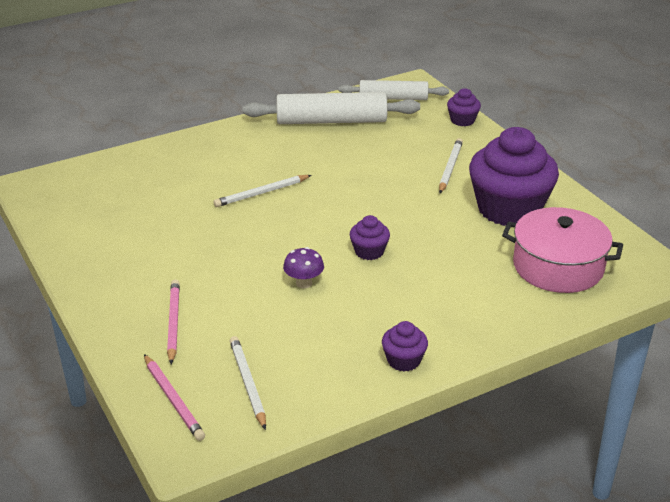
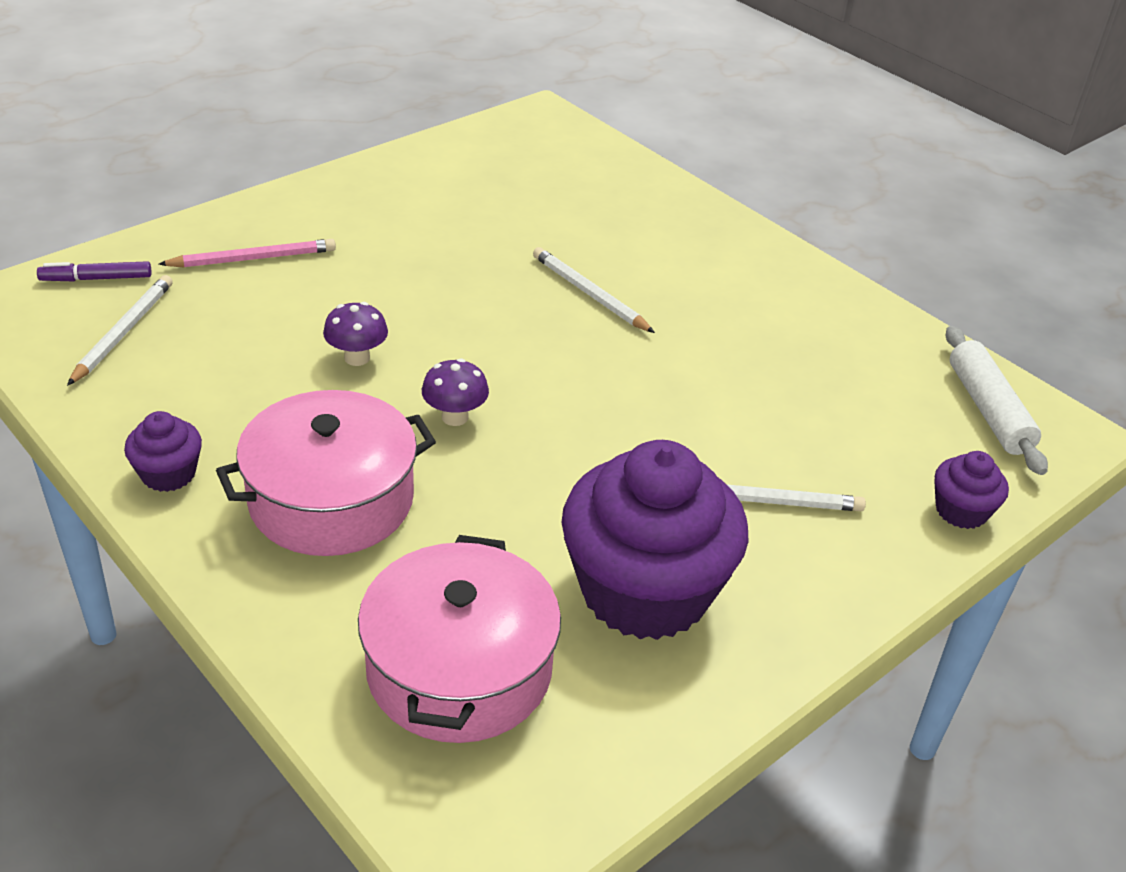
camera: 75 degrees right, 5 degrees up
(173, 399) = (96, 279): pink pencil -> purple marker
(248, 383) = (123, 332): white pencil -> white pencil turned 45 degrees counterclockwise
(331, 121) = (853, 342): white rolling pin -> none
(369, 251) = (455, 417): purple cupcake -> purple mushroom
(434, 299) = (331, 500): none -> pink pot

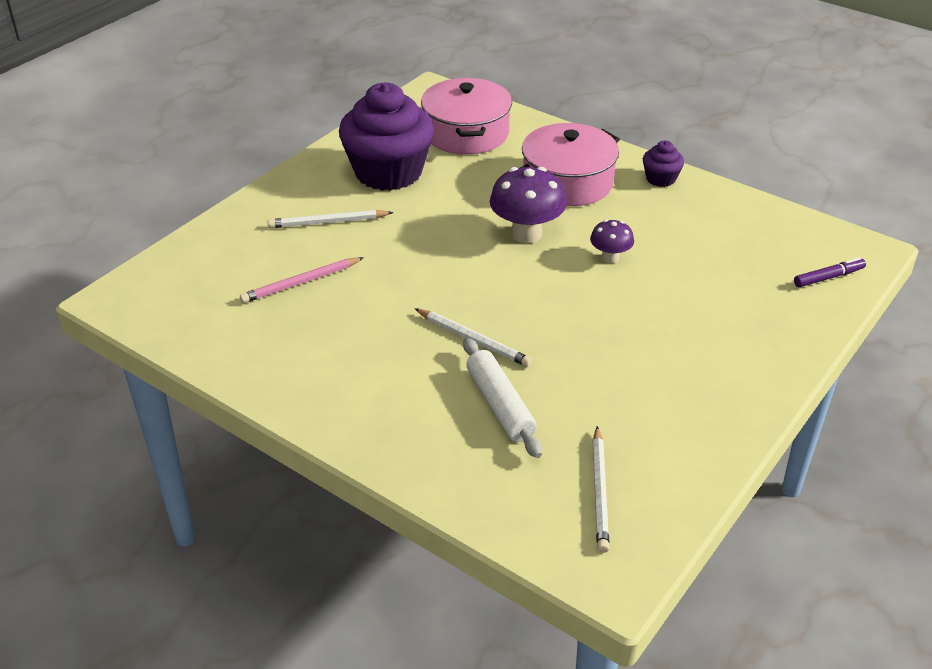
camera: 170 degrees right, 0 degrees up
(123, 332) = (768, 245): white pencil -> white pencil (599, 491)
(253, 259) = (742, 316): pink pencil -> pink pencil (301, 282)
(455, 417) = (526, 234): purple mushroom -> purple mushroom, size x1.78
(961, 511) = (207, 237): purple cupcake -> none
(988, 410) = (167, 304): white rolling pin -> white rolling pin (500, 405)

